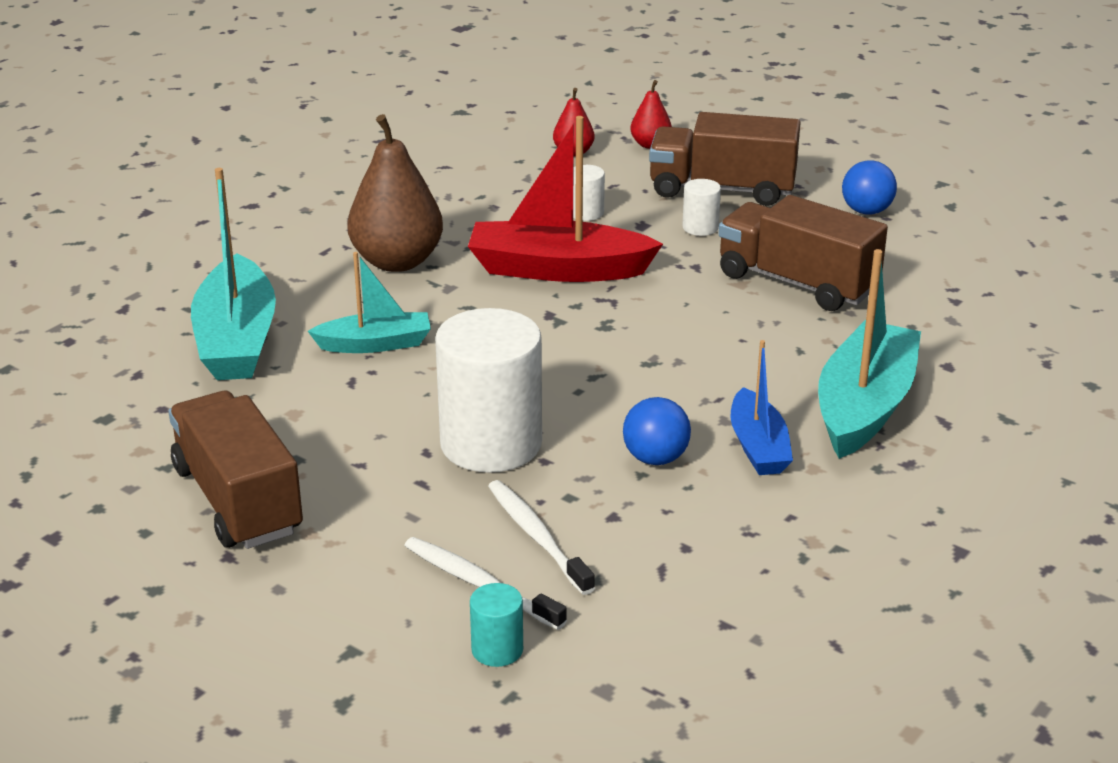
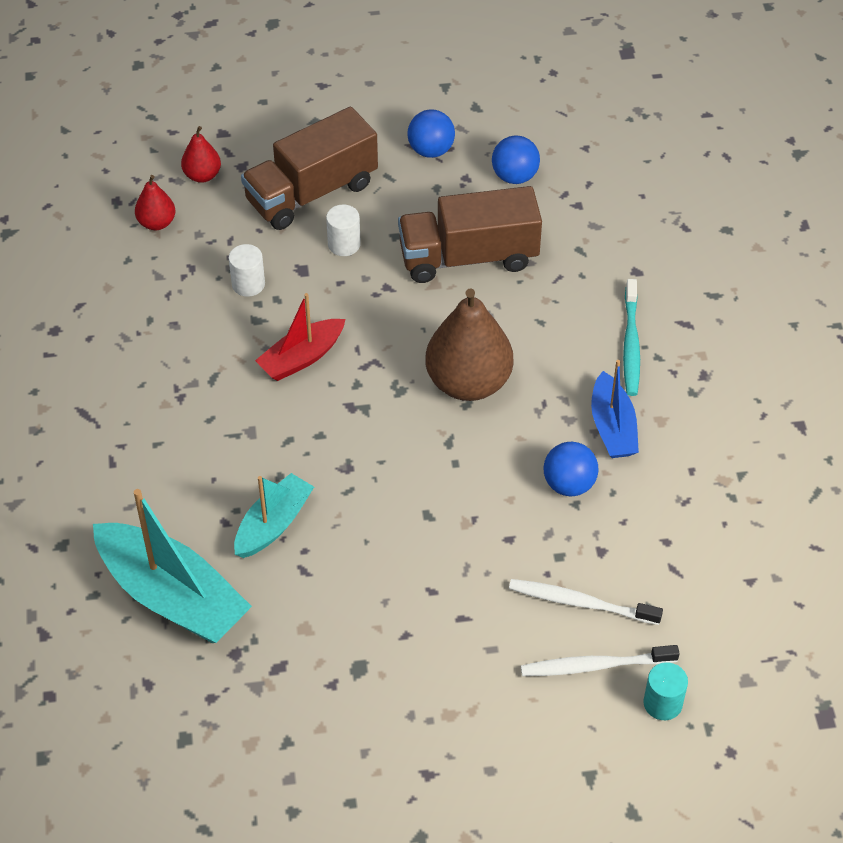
camera: 45 degrees left, 20 degrees up
(238, 500) = (372, 728): brown truck -> none
(397, 261) = (180, 433): brown pear -> brown pear (468, 382)
(491, 444) = (461, 551): white cylinder -> none
(557, 269) = (302, 358): red boat -> red boat, size x0.59
(758, 447) = (612, 427): blue boat -> blue boat turned 45 degrees clockwise
(864, 406) = (631, 345): turquoise boat -> turquoise toothbrush
(920, 258) = (514, 176): none -> blue ball

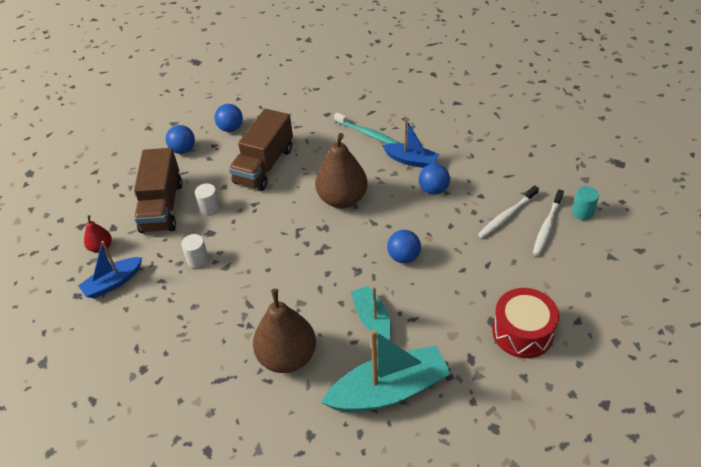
camera: 55 degrees left, 5 degrees down
(157, 223) = (113, 283): red pear -> blue boat
(157, 463) = (287, 357): none -> brown pear
(302, 358) = (269, 258): red boat -> none
(363, 711) = (522, 332): none -> red drum
(407, 509) = (403, 257): none -> blue ball

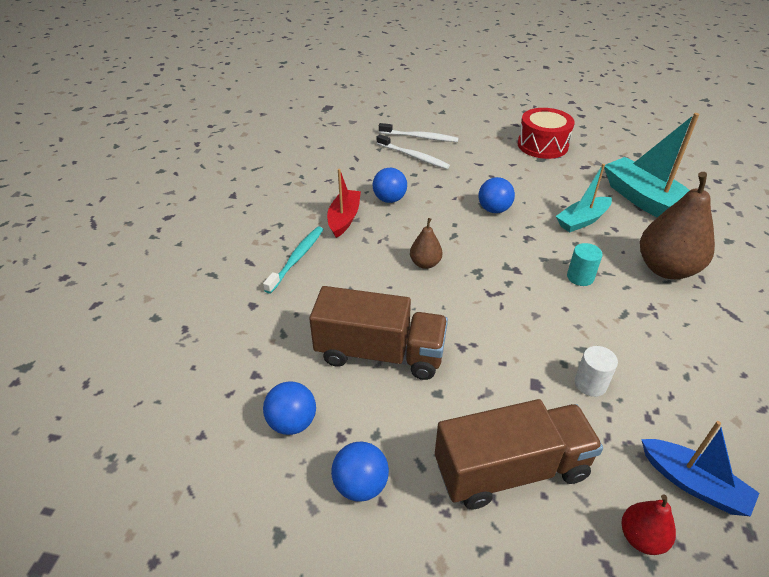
camera: 105 degrees left, 5 degrees down
(210, 208) = (490, 398): white cylinder -> none
(342, 199) = (425, 263): brown pear -> brown pear, size x0.49
(411, 160) = (344, 218): blue boat -> red boat
(582, 212) = (396, 122): turquoise cylinder -> turquoise cylinder (580, 277)

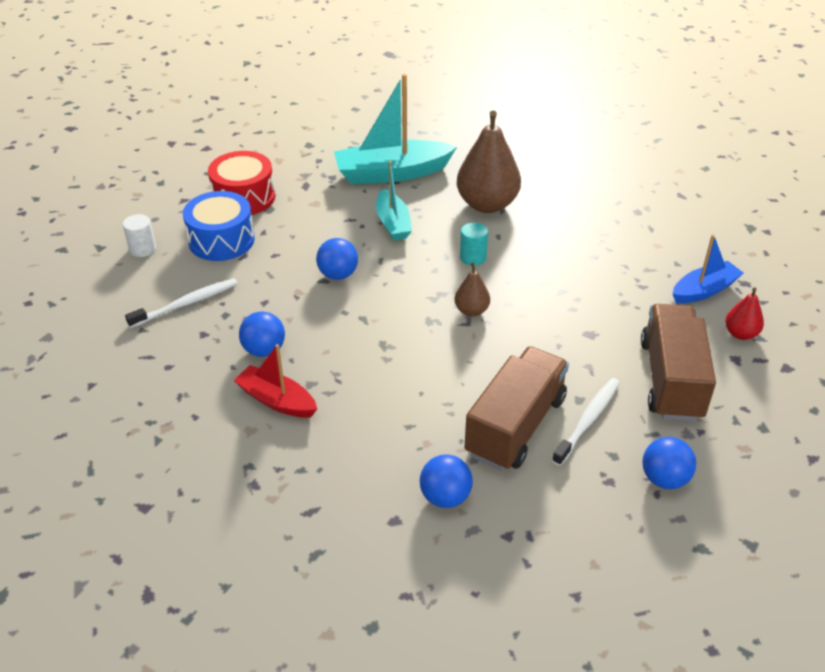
camera: 70 degrees left, 0 degrees up
(292, 422) = (582, 515): blue ball -> blue ball (445, 497)
(297, 258) = (330, 462): turquoise toothbrush -> none
(420, 137) = (146, 285): white toothbrush -> white toothbrush (588, 420)
(425, 263) = (398, 354): brown pear -> brown pear (471, 311)
(487, 150) = (221, 240): none -> blue drum
(590, 384) = (600, 302): white cylinder -> white cylinder (142, 249)

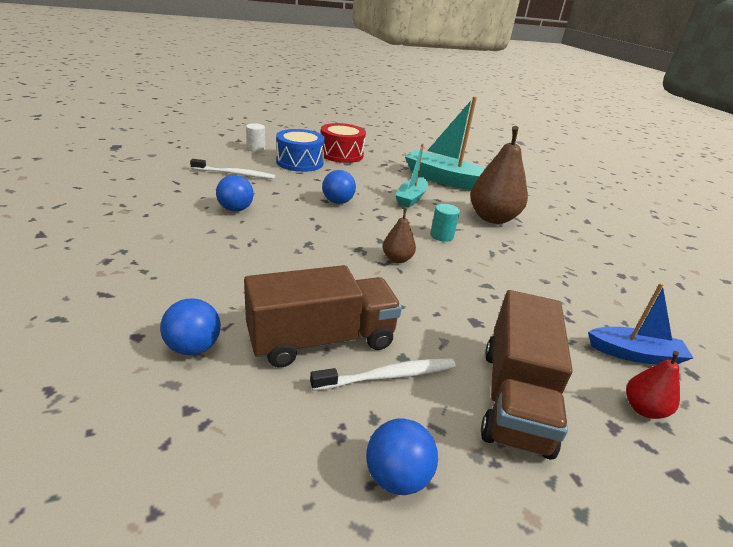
camera: 35 degrees right, 10 degrees down
(277, 400) = (198, 232): red boat -> none
(671, 380) = (514, 398): brown truck -> brown truck turned 150 degrees clockwise

